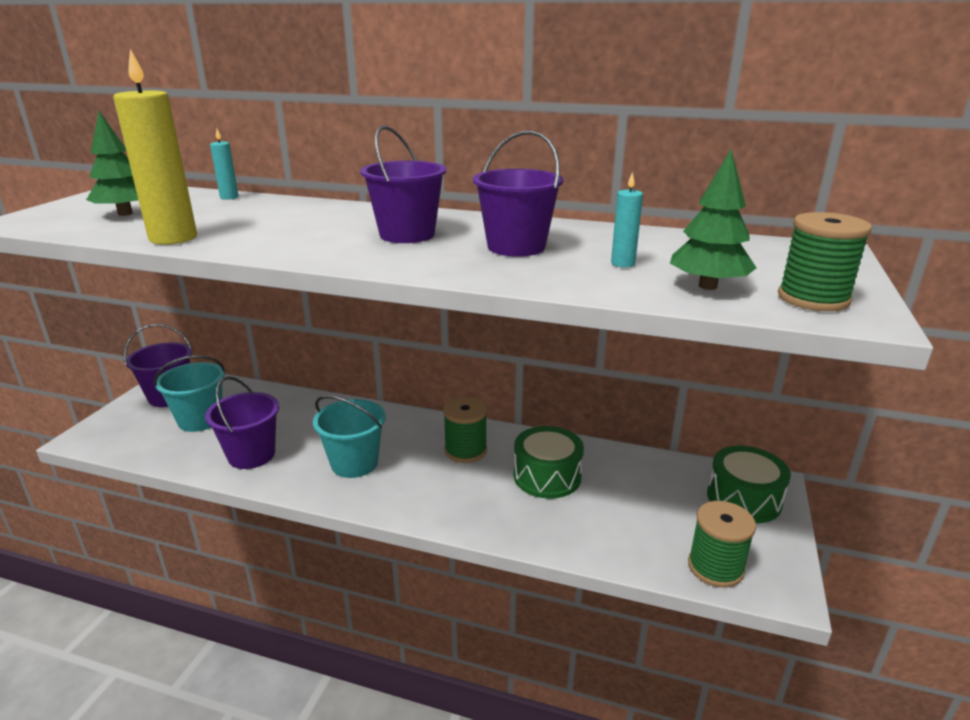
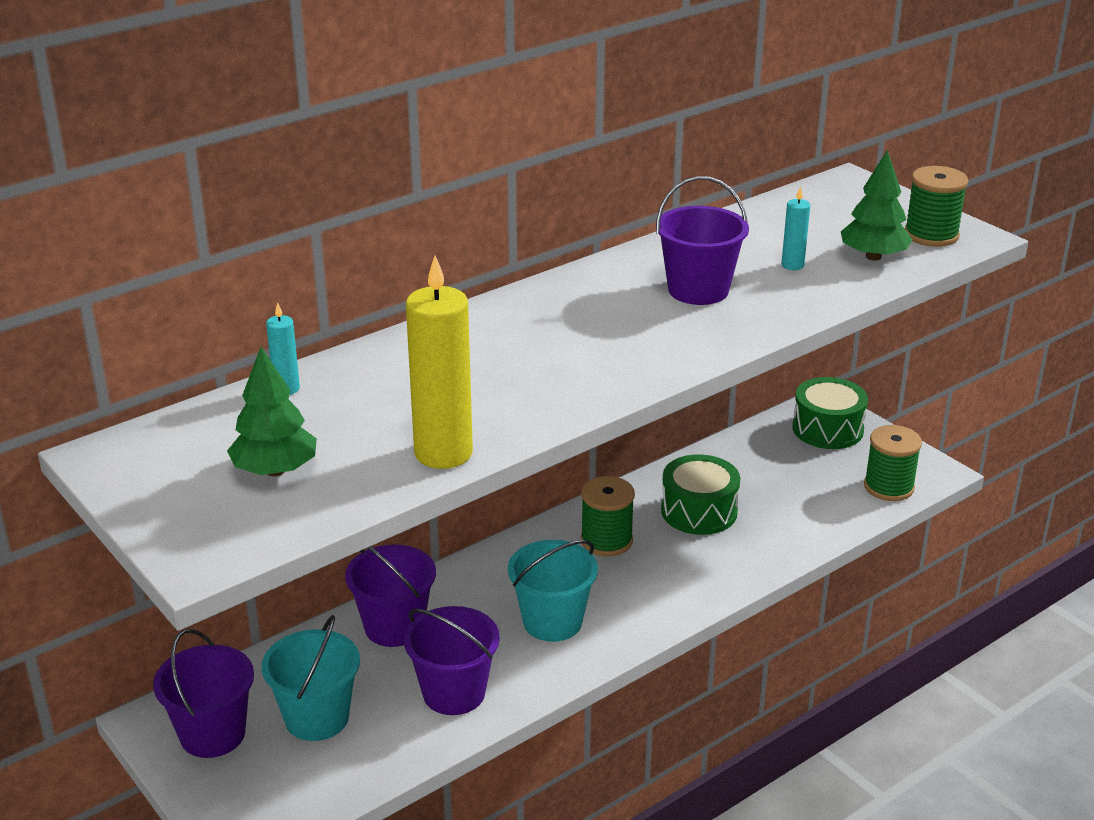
camera: 55 degrees left, 5 degrees up
(407, 234) = (596, 326): purple bucket -> purple bucket (394, 627)

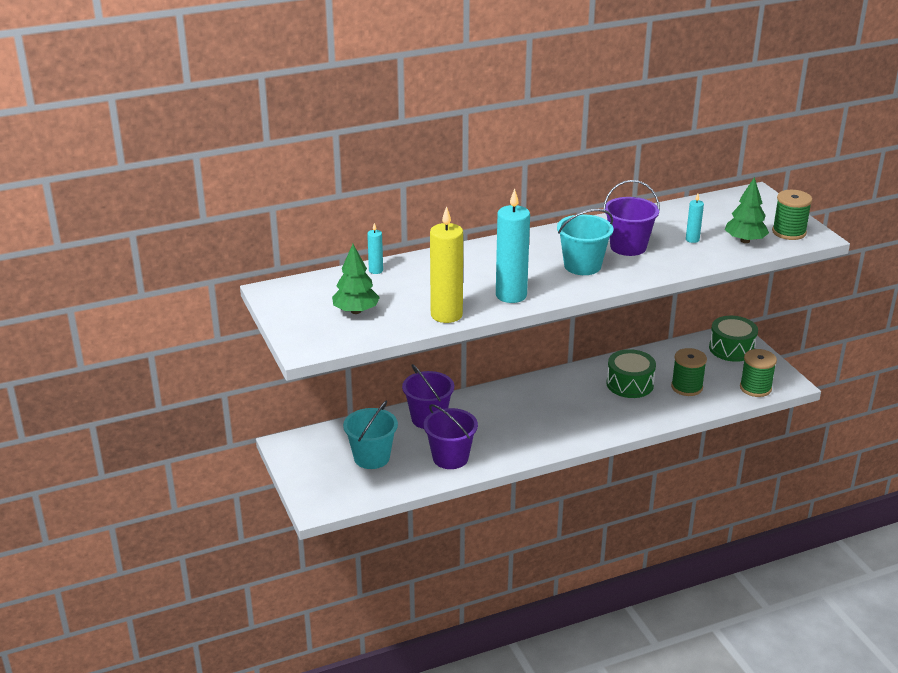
camera: 15 degrees right, 0 degrees up
(212, 734) = (314, 456): purple bucket -> none
(542, 400) = (511, 295): none -> turquoise candle
(552, 622) = (519, 430): turquoise bucket -> turquoise bucket (582, 266)
(606, 541) = (567, 392): green spool -> green spool (687, 387)

